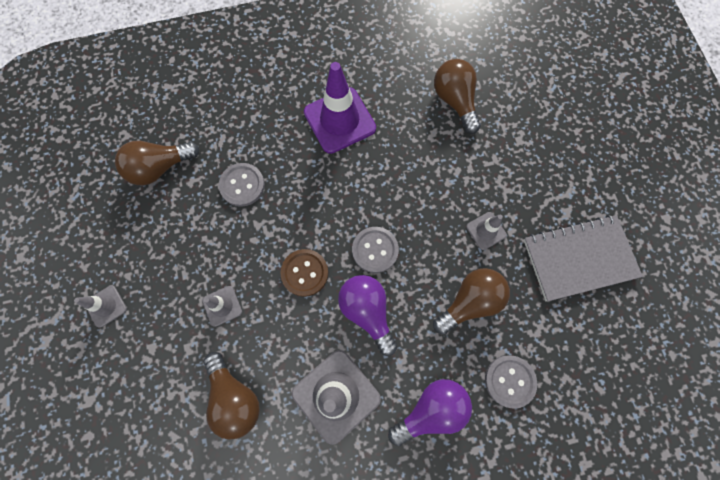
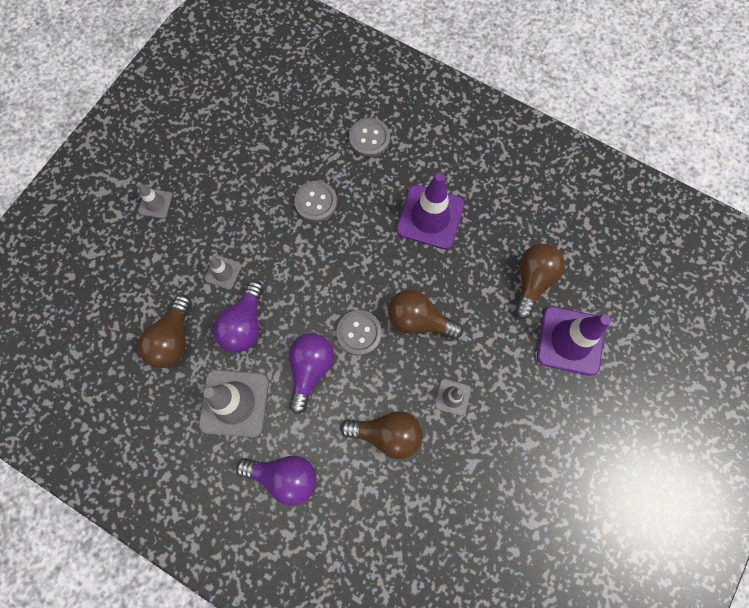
camera: 45 degrees right, 0 degrees up
(160, 168) = (275, 140): brown light bulb -> brown light bulb (418, 320)
(281, 328) = (244, 324): none -> purple light bulb
(304, 273) = (296, 302): brown button -> none
(509, 381) = (356, 514): grey button -> grey button (369, 138)
(519, 118) = (570, 340): none -> purple traffic cone
(579, 258) = (501, 486): grey notebook -> none

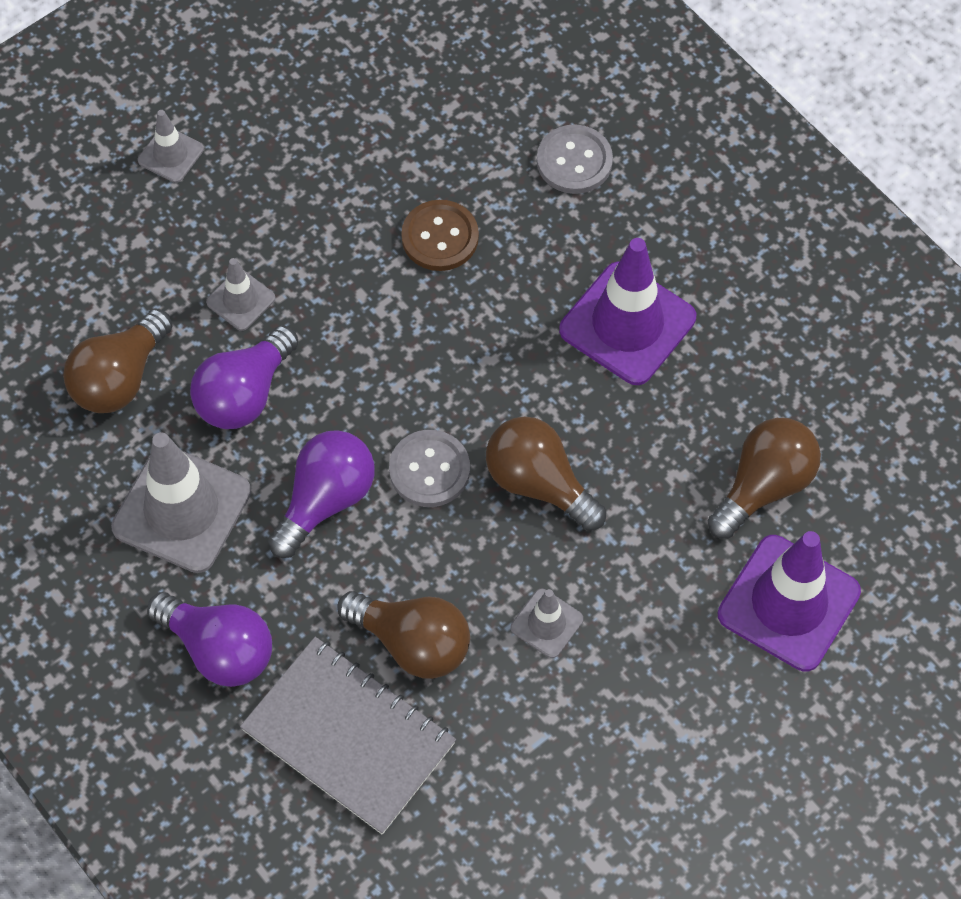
camera: 20 degrees right, 10 degrees down
(316, 202) = (440, 237): grey button -> brown button
(373, 501) = (348, 737): none -> grey notebook

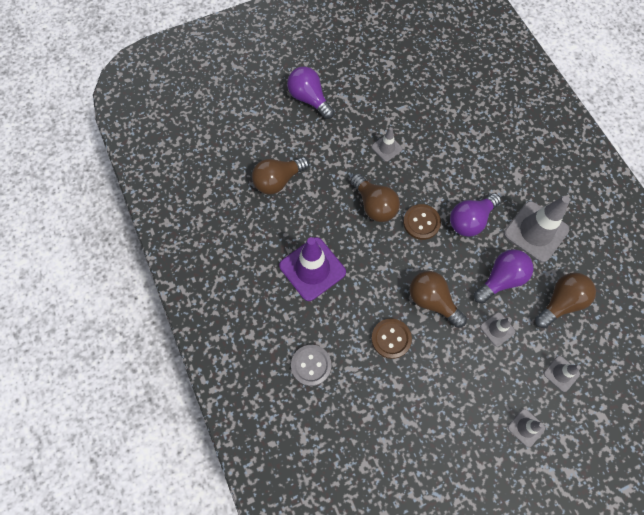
camera: 165 degrees left, 5 degrees up
(112, 253) = (561, 373): none -> grey traffic cone
(219, 649) = (524, 169): purple light bulb -> purple light bulb (309, 99)
(348, 737) = (476, 125): grey notebook -> none
(412, 643) = (443, 153): brown light bulb -> brown light bulb (432, 301)
(429, 470) = (421, 222): grey button -> brown button
(788, 603) = (286, 133): purple traffic cone -> none

